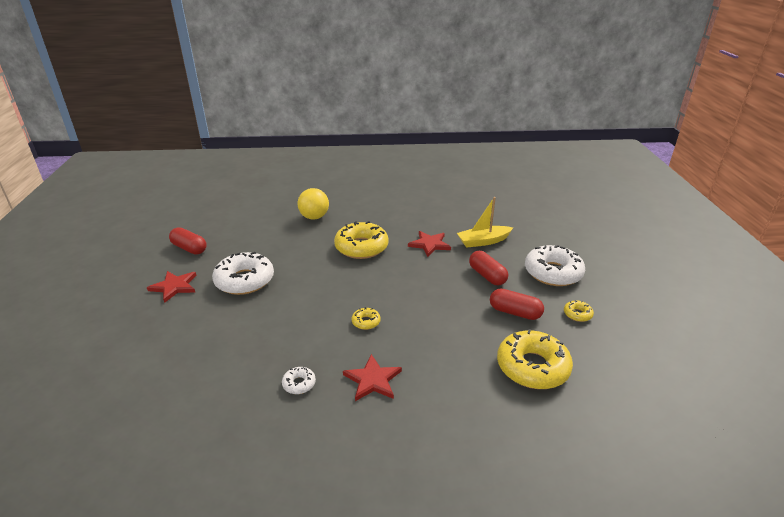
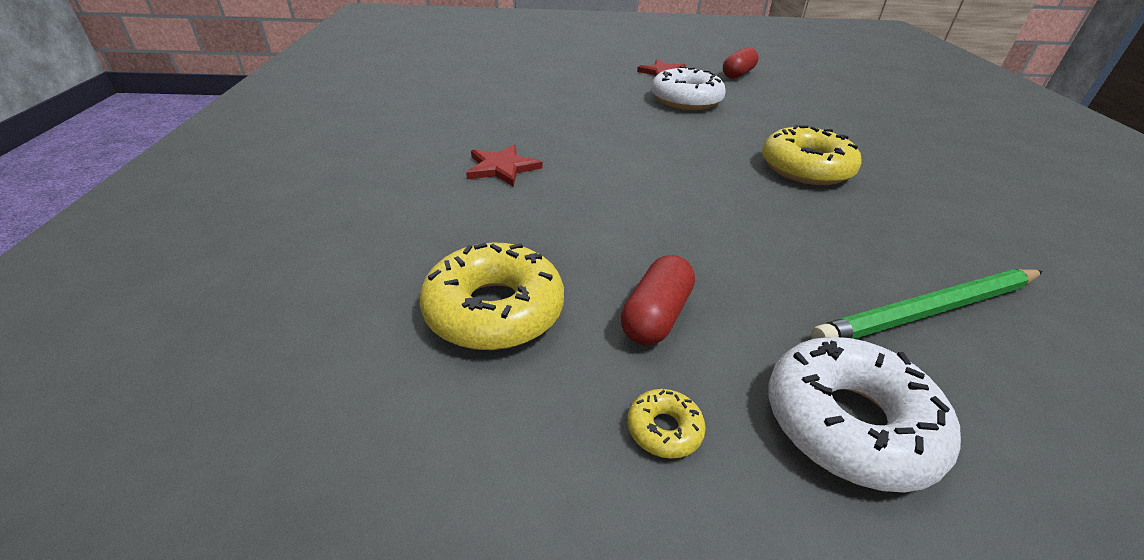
camera: 90 degrees right, 5 degrees up
(299, 384) = (507, 129): white donut -> none
(314, 217) = (870, 135): yellow ball -> none
(366, 322) = (614, 167): yellow donut -> none
(429, 244) = (861, 234): red star -> none
(483, 241) = (929, 311): yellow boat -> green pencil
(487, 276) = (779, 296): red capsule -> none

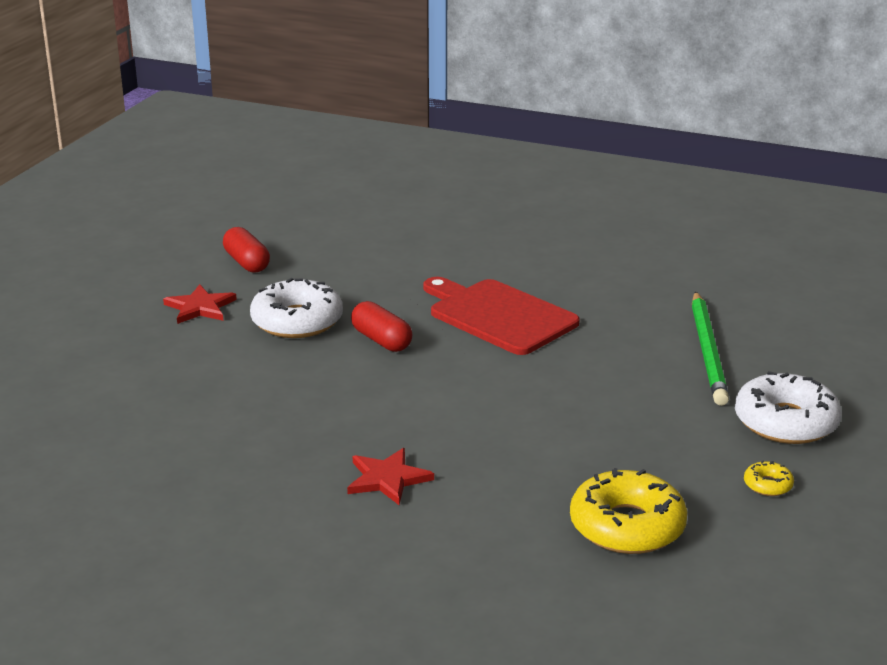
camera: 65 degrees left, 10 degrees down
(655, 316) = (666, 457): red capsule -> red capsule (381, 340)
(805, 168) = (498, 315): yellow donut -> red cutting board

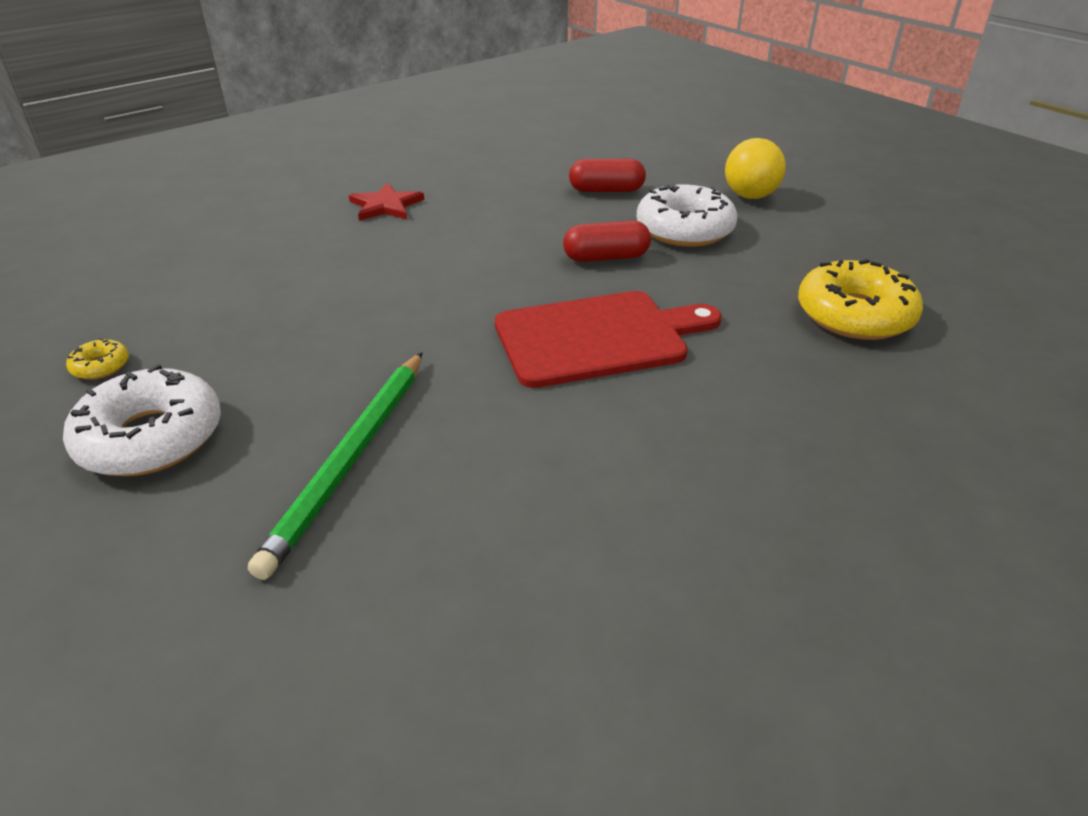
camera: 120 degrees right, 10 degrees up
(200, 307) = (750, 196): red star -> yellow ball
(247, 263) = (844, 234): red capsule -> red capsule (606, 190)
(627, 526) = (183, 273): yellow donut -> yellow donut (854, 315)
(708, 351) = (350, 459): green pencil -> green pencil turned 105 degrees counterclockwise

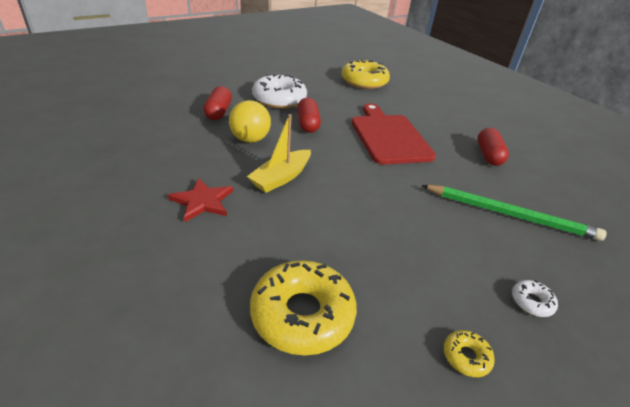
camera: 90 degrees left, 0 degrees up
(151, 438) = (531, 302): white donut -> white donut, size x0.44
(200, 270) = (302, 314): none -> yellow donut
(440, 245) = (281, 177): none -> yellow boat
(569, 470) = (488, 155): none -> red capsule
(750, 196) = (245, 77): yellow ball -> yellow ball (250, 139)

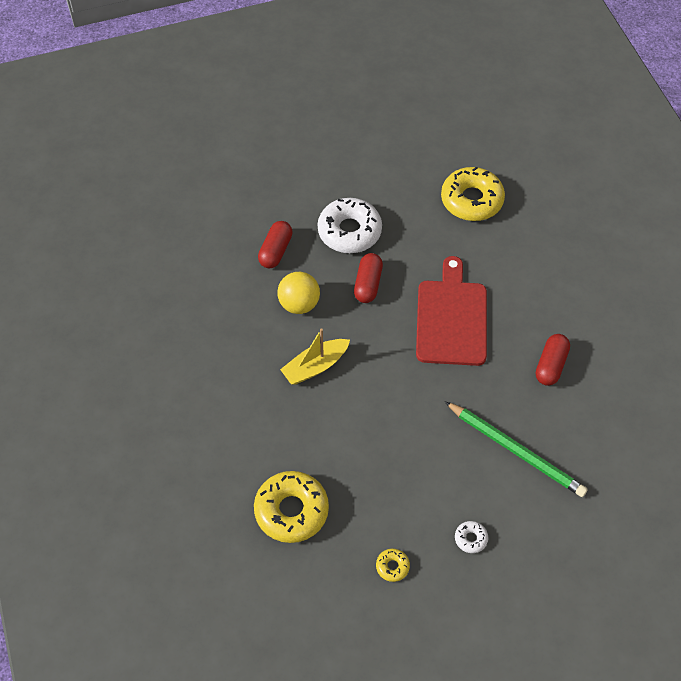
camera: 20 degrees right, 20 degrees up
(202, 201) = (239, 386): red star -> none

